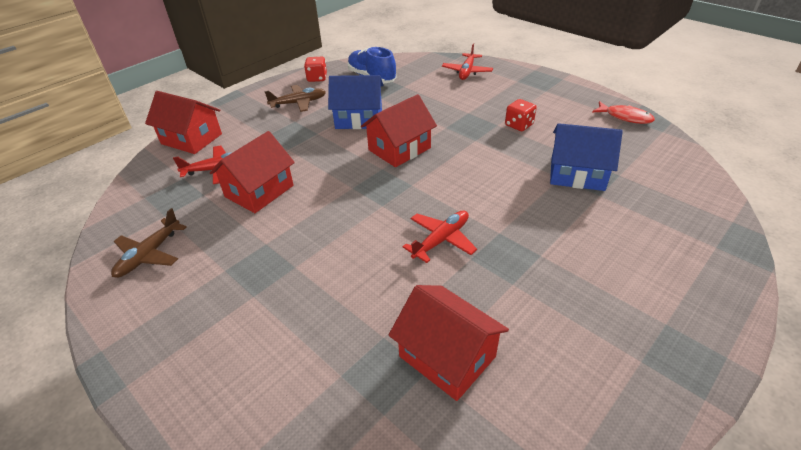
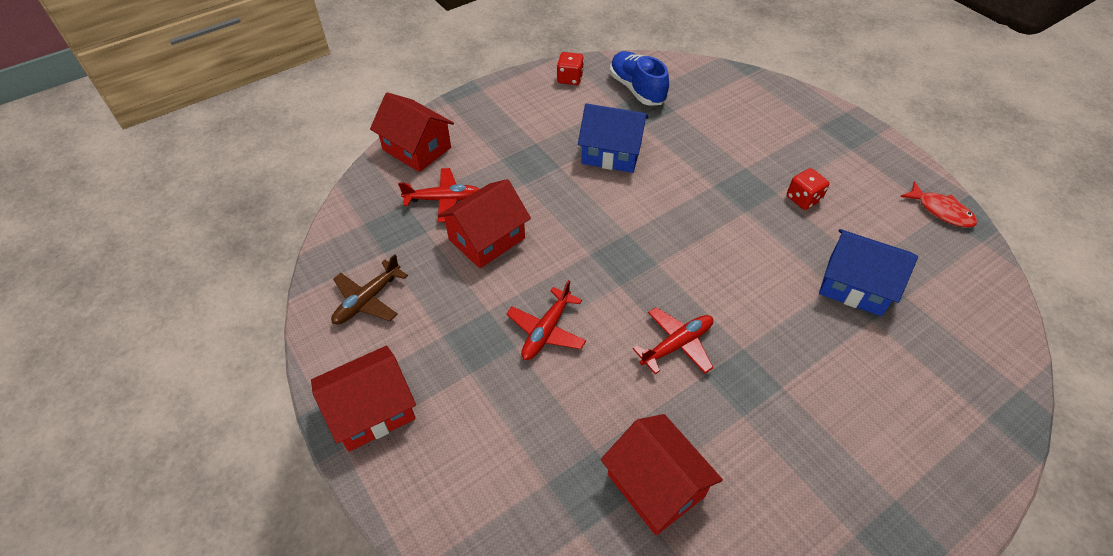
camera: 10 degrees right, 10 degrees up
(298, 103) = (543, 115): brown plane -> none
(399, 149) = (652, 208): red house -> red house (371, 410)
(467, 72) = (758, 100): red plane -> red plane (546, 331)

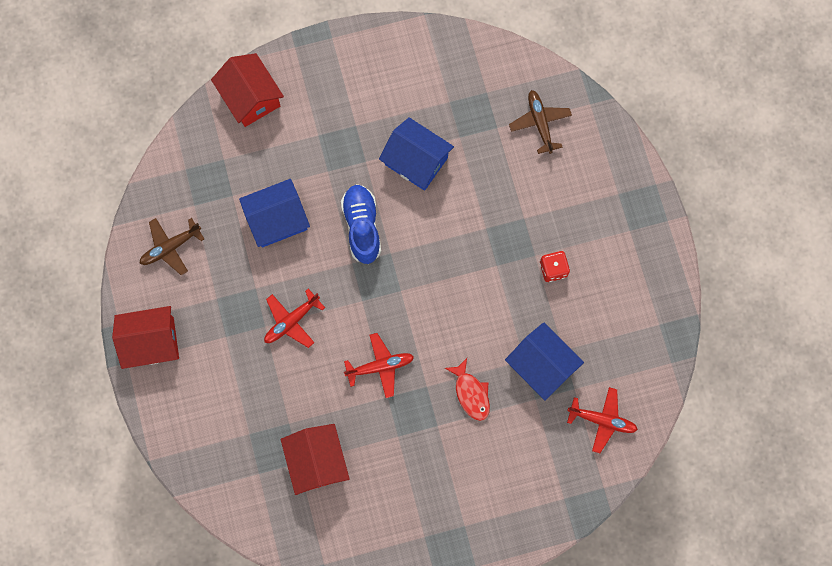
camera: 20 degrees right, 25 degrees up
(443, 199) = (256, 165): red plane -> red plane (602, 420)
(487, 239) = (277, 219): red house -> blue house
(570, 78) = (419, 51): red dice -> none
(637, 89) = (476, 87): blue shoe -> blue shoe (362, 226)
(711, 98) = (540, 123): none -> brown plane
(941, 211) = (660, 322): red fish -> red fish (471, 393)

